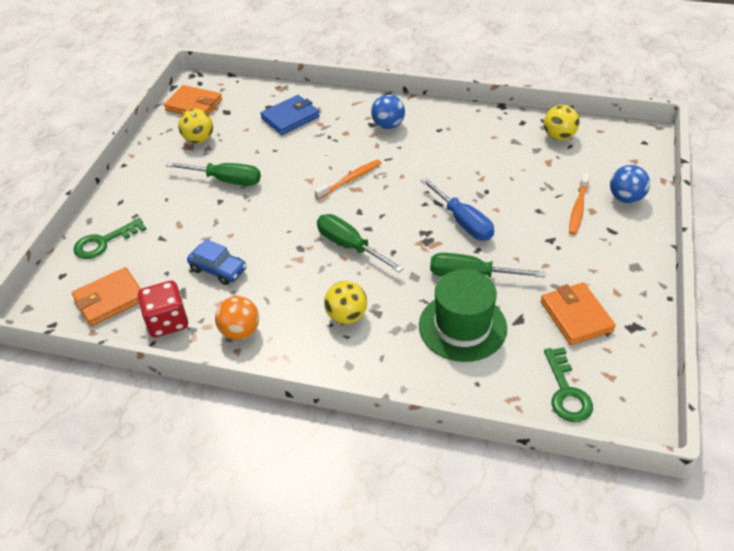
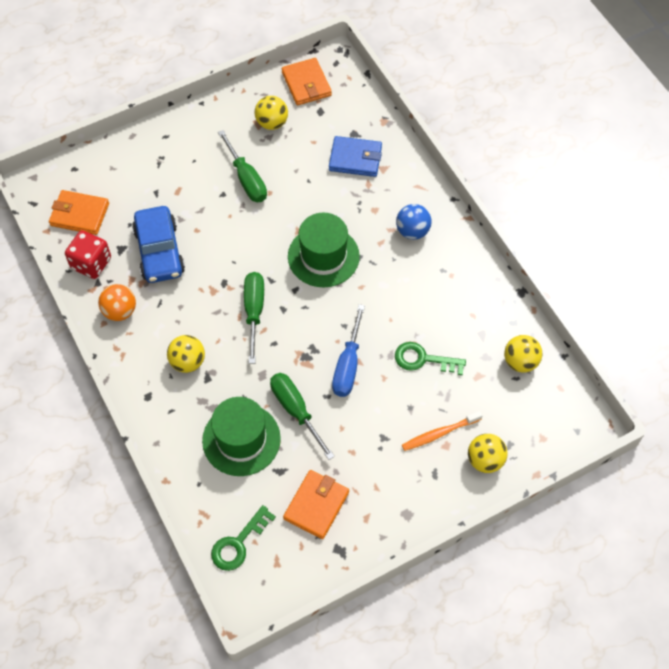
camera: 45 degrees right, 15 degrees up
(104, 242) = (122, 163): green key -> green key (423, 359)
(218, 269) = (159, 251): blue car -> blue car, size x1.59
(350, 180) = (323, 256): orange toothbrush -> green hat
(626, 198) = (485, 460): blue ball -> yellow ball

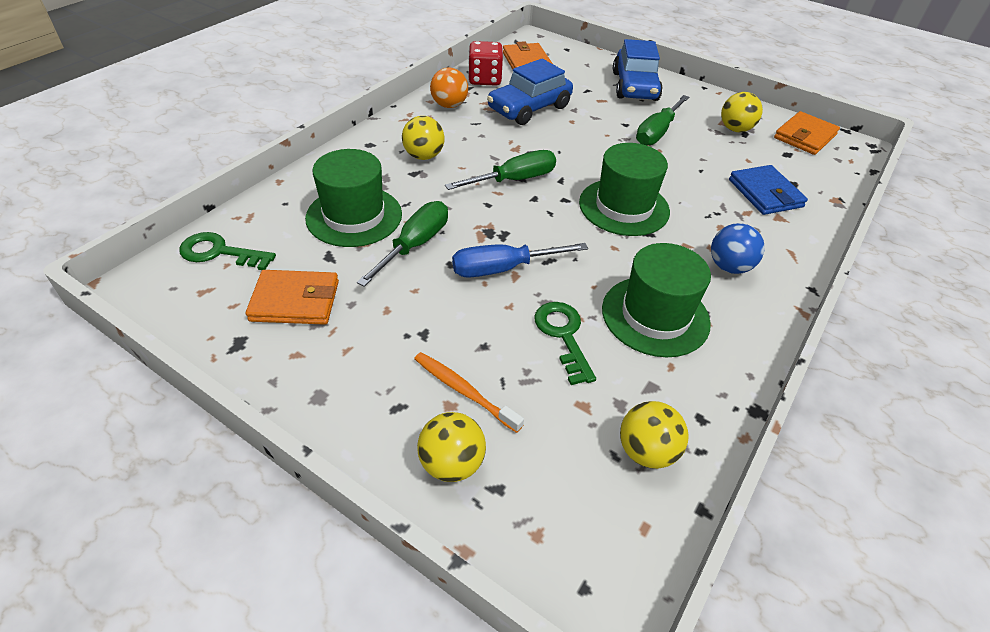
camera: 60 degrees right, 15 degrees down
(171, 153) = (634, 86): none -> blue car
(432, 299) = (655, 316): none -> green hat

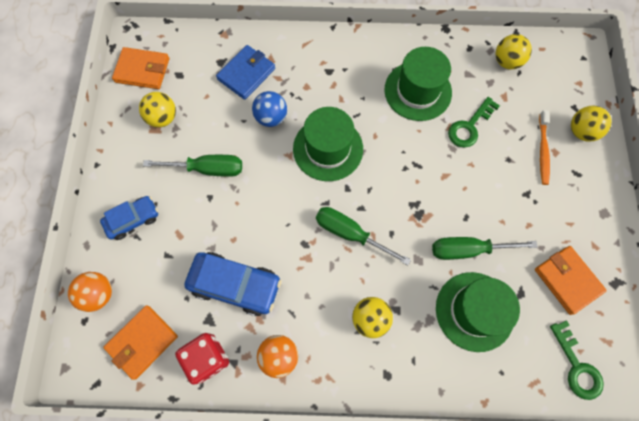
camera: 120 degrees left, 25 degrees up
(503, 268) = (445, 185): blue screwdriver -> none
(582, 58) = (99, 294): none -> orange ball
(634, 86) = (133, 220): blue car -> blue car, size x0.63
(729, 267) = (345, 70): blue ball -> blue ball (271, 117)

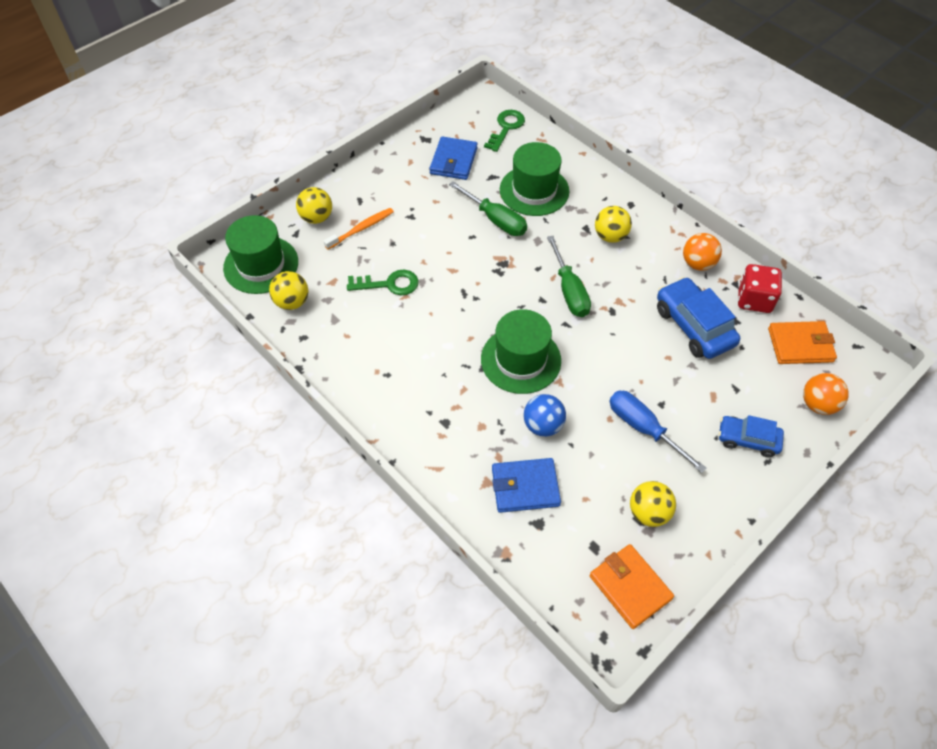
camera: 135 degrees left, 15 degrees down
(207, 169) = (644, 428): green screwdriver -> blue screwdriver
(418, 91) = (392, 341): green hat -> green hat (261, 265)
(567, 280) = (453, 161): orange wallet -> blue wallet

